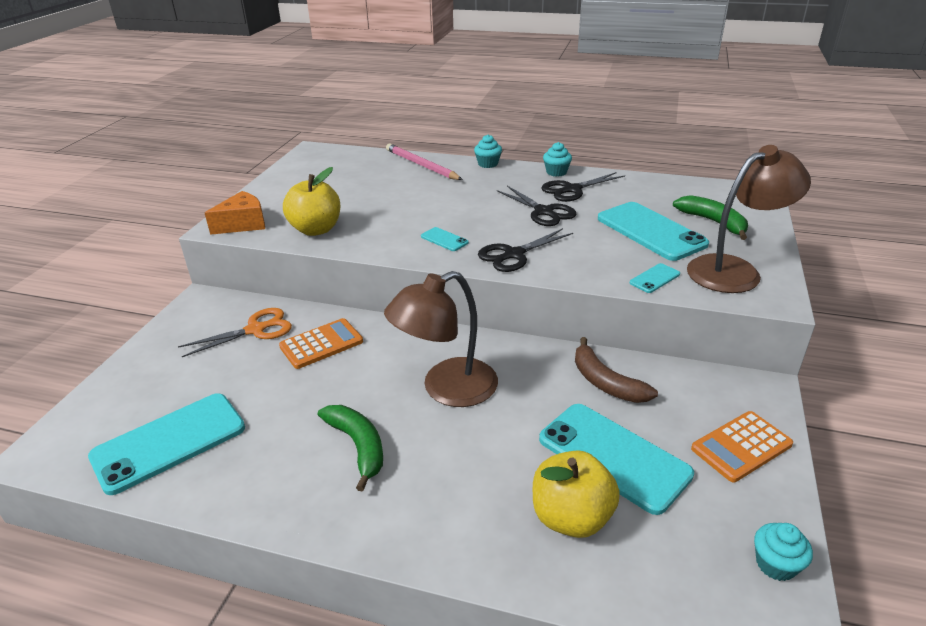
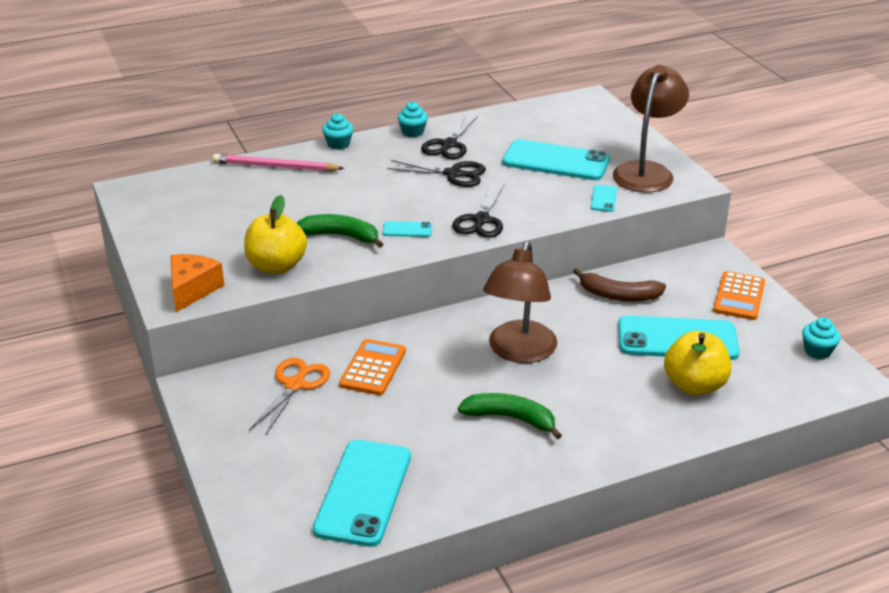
camera: 40 degrees left, 0 degrees up
(713, 222) = (590, 137): green banana -> green banana (340, 236)

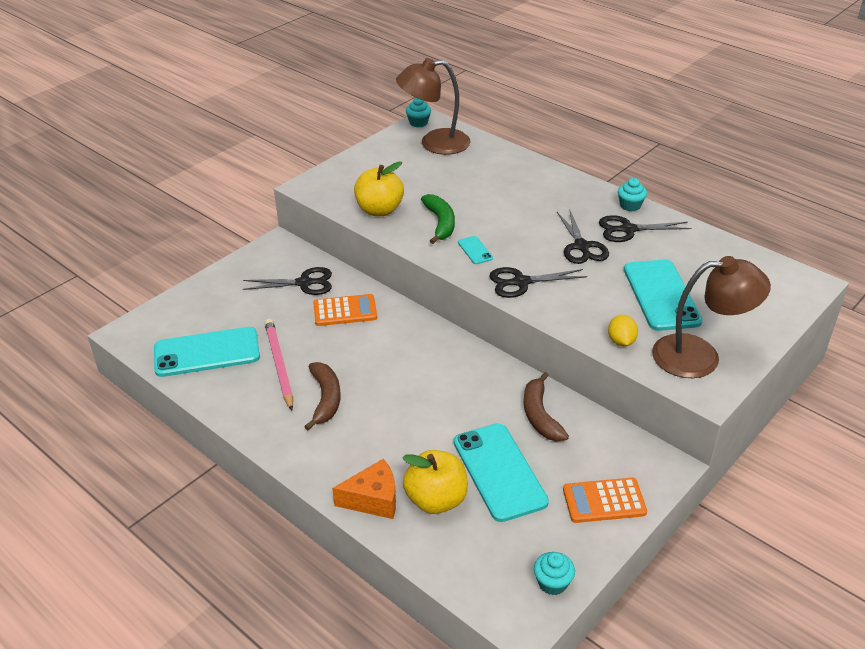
camera: 65 degrees right, 5 degrees up
(192, 290) = (327, 188): orange cheese -> orange cheese (373, 499)
(275, 167) = (511, 164): pink pencil -> pink pencil (279, 365)
(295, 385) = (304, 283): orange scissors -> black scissors
(338, 144) = (573, 178): turquoise cupcake -> turquoise cupcake (418, 123)
(510, 418) = (325, 399): green banana -> brown banana
(519, 352) = (414, 378): brown lamp -> brown lamp (434, 143)
(603, 199) = (621, 341): turquoise phone -> yellow lemon

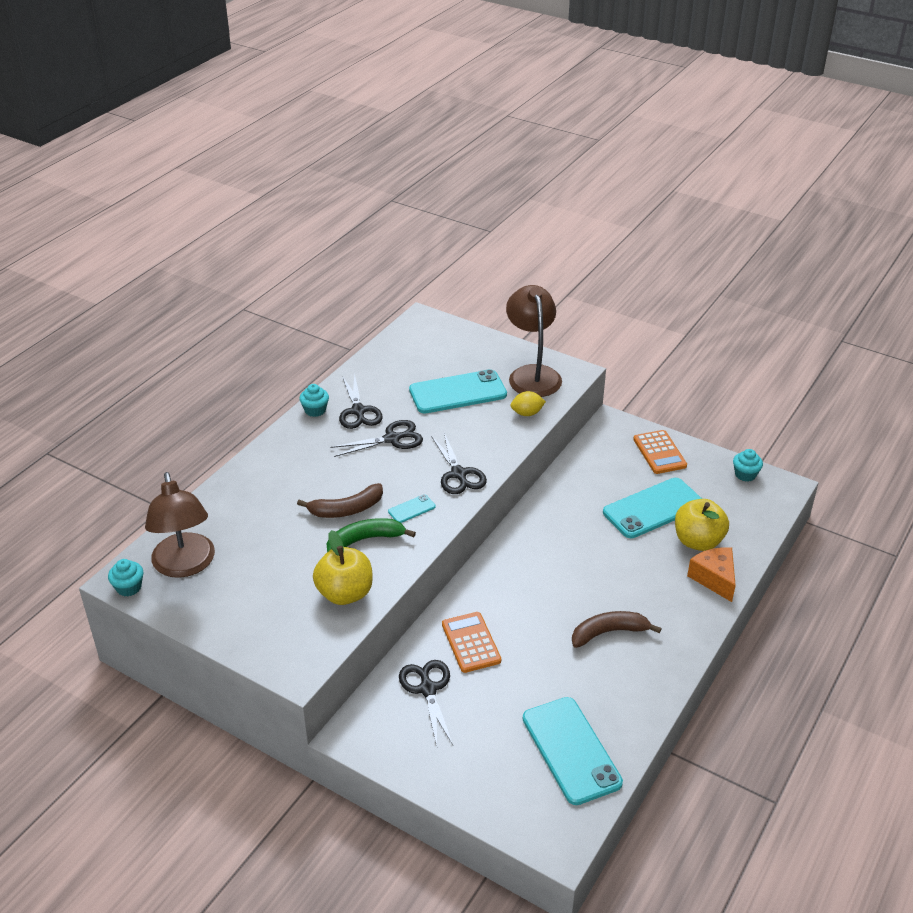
camera: 100 degrees left, 0 degrees up
(279, 365) = (572, 680): pink pencil -> none
(540, 415) = (581, 490): brown banana -> brown banana (346, 509)

